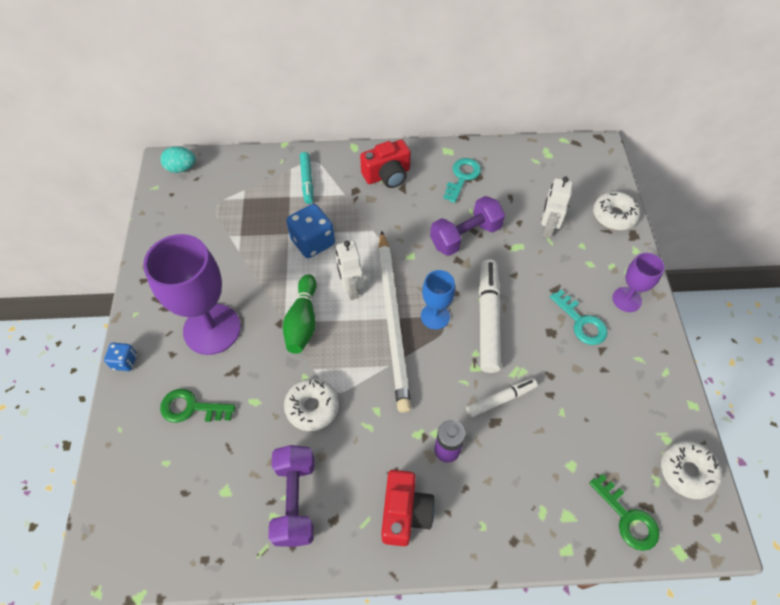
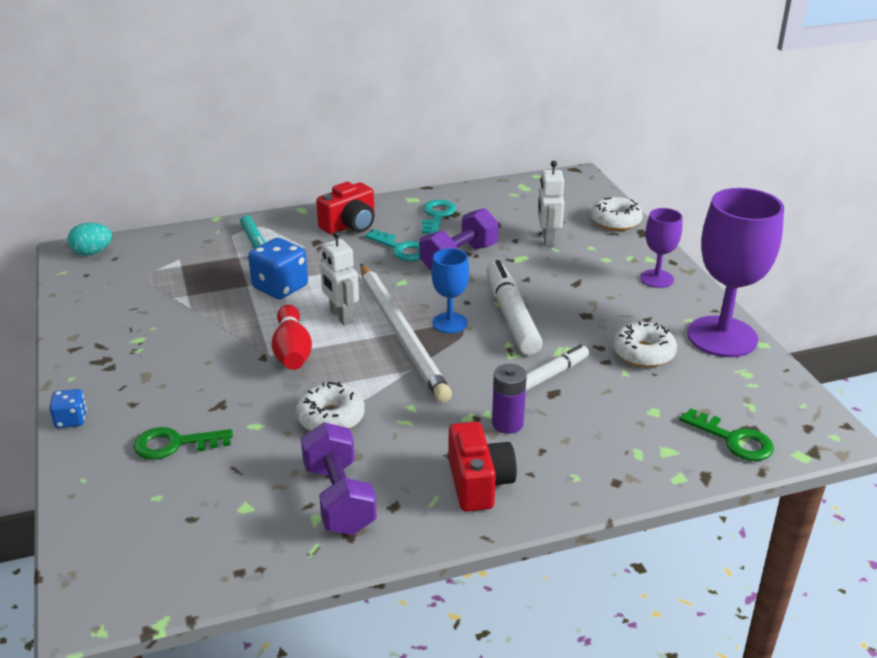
camera: 15 degrees left, 25 degrees down
(212, 329) = (178, 375): purple goblet -> purple goblet (722, 337)
(302, 321) = (292, 351): green bowling pin -> red bowling pin
(581, 322) = (616, 302): turquoise key -> turquoise key (401, 249)
(687, 472) = (779, 394): white donut -> white donut (643, 353)

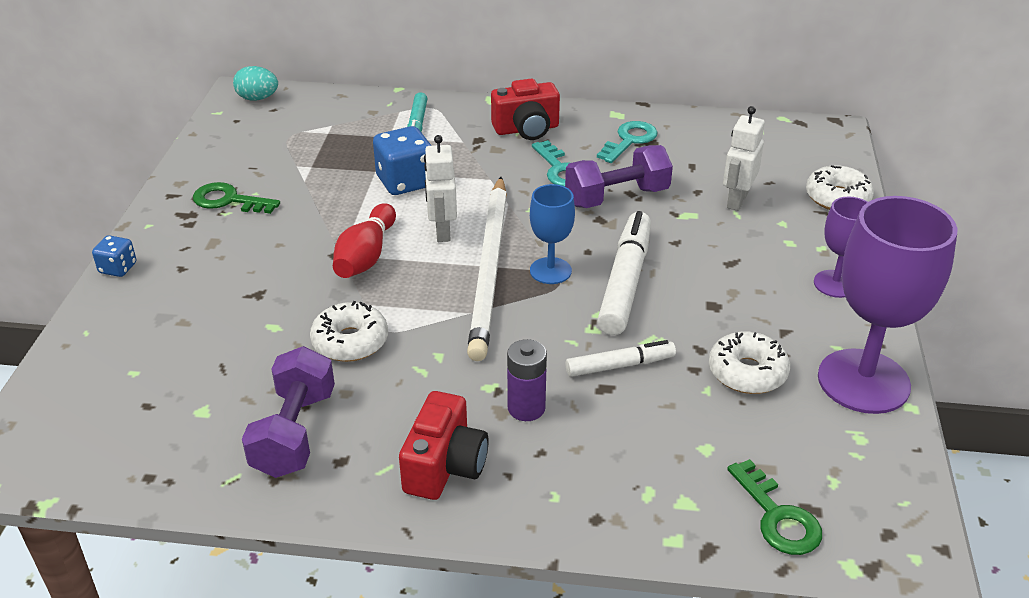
camera: 25 degrees right, 5 degrees up
(174, 444) = (187, 322): green key -> green key (228, 200)

